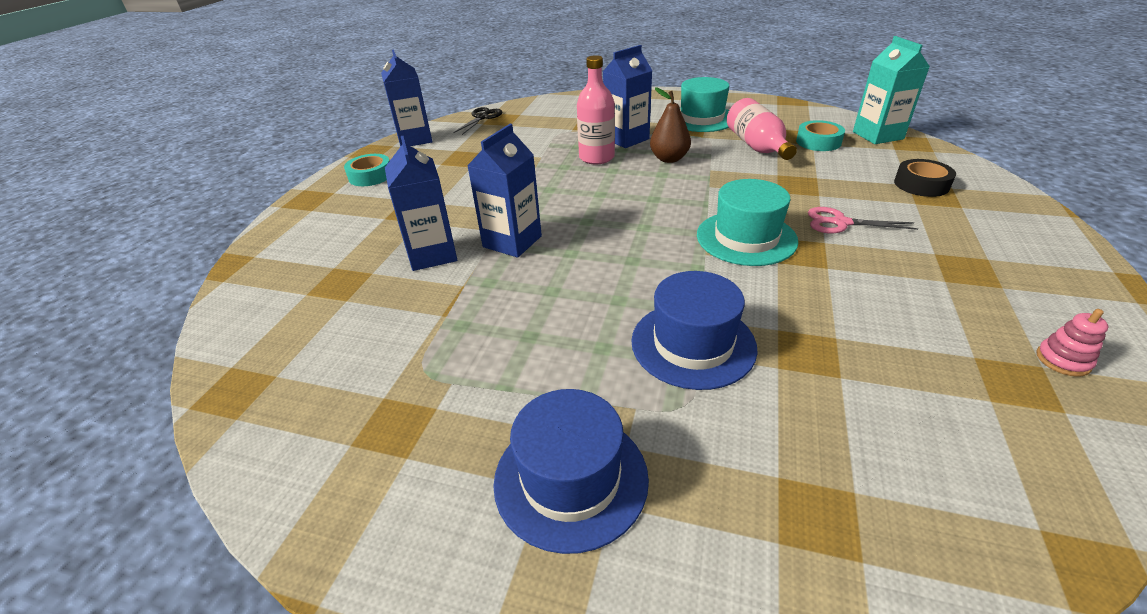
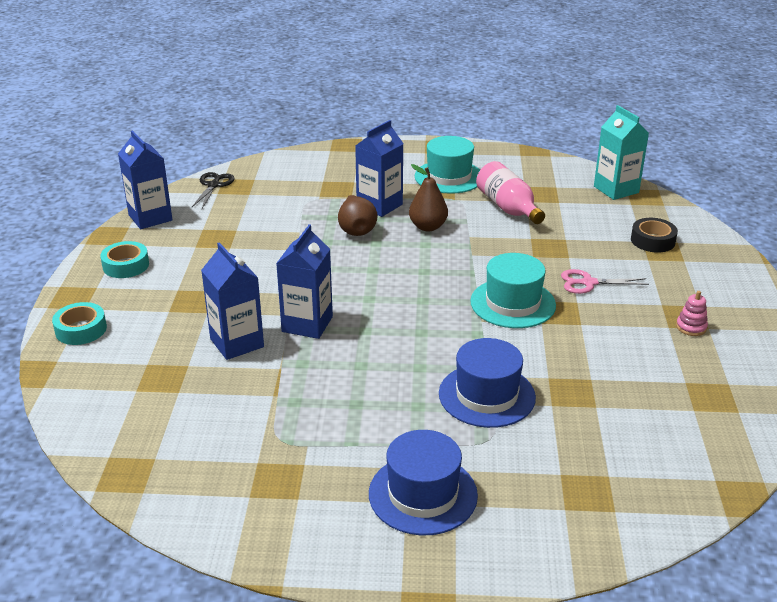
camera: 15 degrees left, 5 degrees down
(596, 157) = (356, 229): pink bottle -> brown pear
(818, 142) = (563, 200): turquoise tape -> turquoise tape (81, 329)
(1063, 360) = (742, 378): pink stacking toy -> pink stacking toy (691, 327)

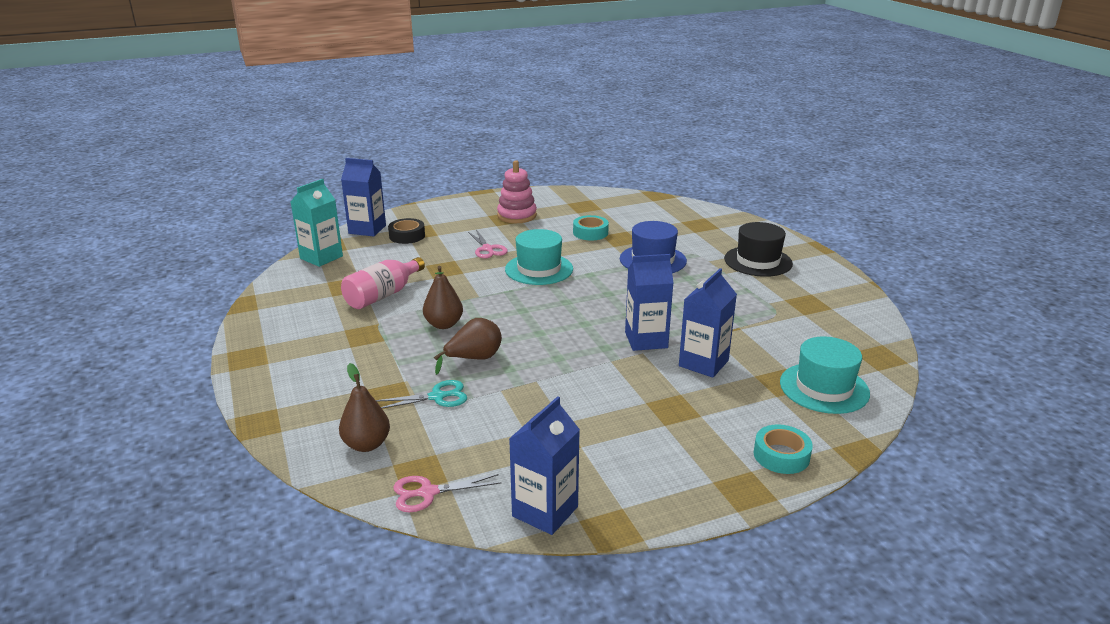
camera: 115 degrees left, 5 degrees down
(126, 265) = (657, 480): turquoise tape -> turquoise tape (590, 233)
(213, 185) = (428, 493): black scissors -> pink scissors
(285, 174) = (366, 444): none -> brown pear
(316, 205) = (437, 397): none -> turquoise scissors
(379, 205) = (415, 359): blue carton -> blue carton (367, 229)
(423, 494) = (758, 261): blue hat -> black hat
(449, 177) = (328, 336): turquoise hat -> turquoise hat (824, 388)
(691, 327) = (517, 215): pink stacking toy -> pink stacking toy, size x1.94

